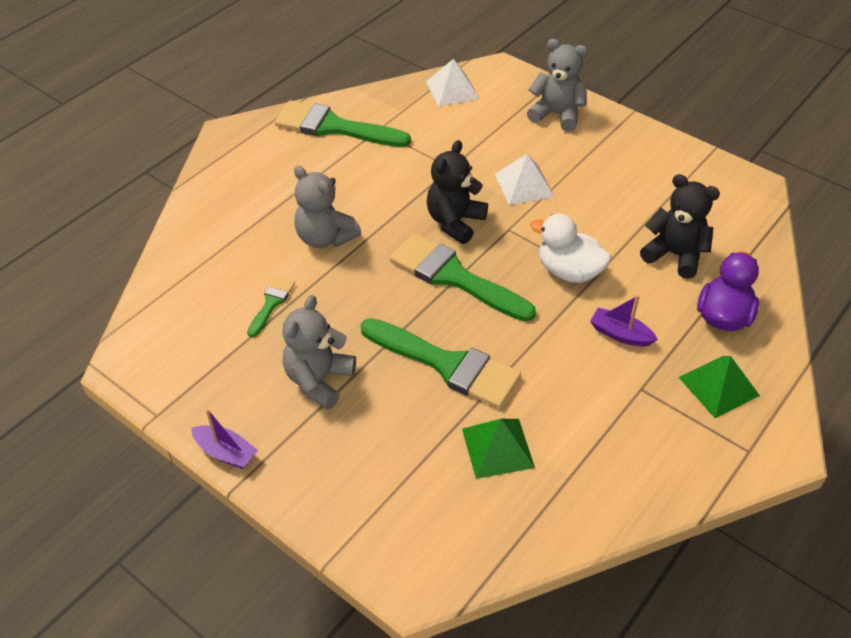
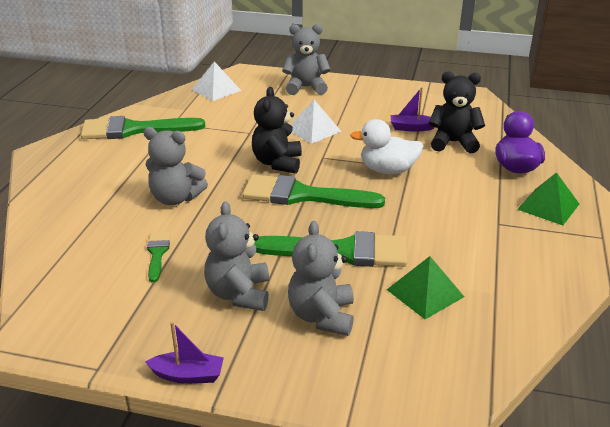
camera: 25 degrees left, 15 degrees down
(379, 435) = (322, 316): none -> grey teddy bear
(620, 334) = (455, 196): purple boat -> purple boat (412, 128)

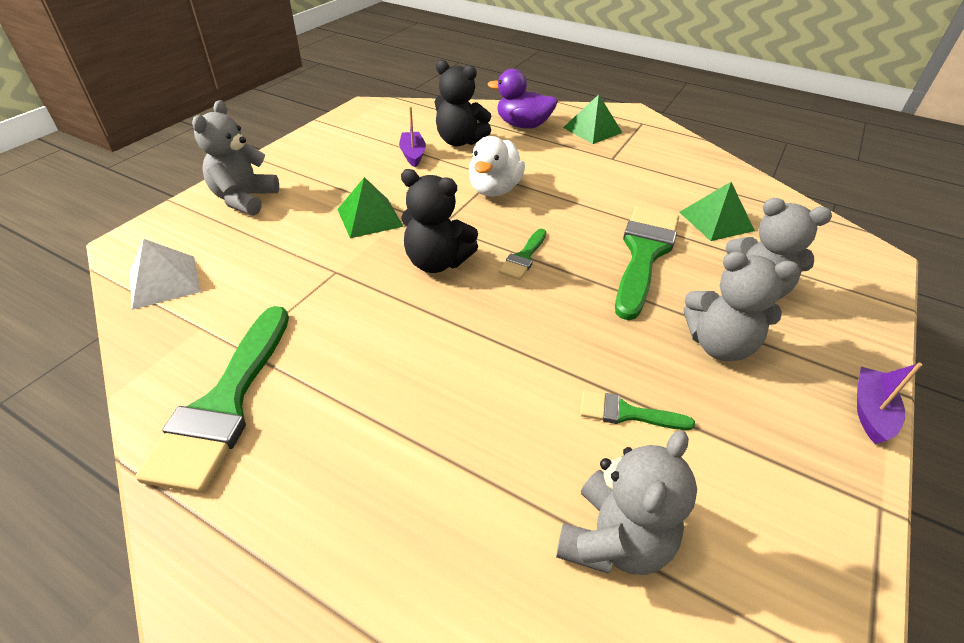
camera: 75 degrees left, 10 degrees up
(175, 198) = (486, 375): grey teddy bear -> grey teddy bear (613, 540)
(302, 195) = (523, 257): green brush -> green brush, size x0.48
(313, 130) = (369, 217): white pyramid -> green pyramid
(412, 128) = (413, 154): purple boat -> purple boat turned 150 degrees clockwise
(453, 143) = (459, 141): black teddy bear -> black teddy bear turned 90 degrees counterclockwise

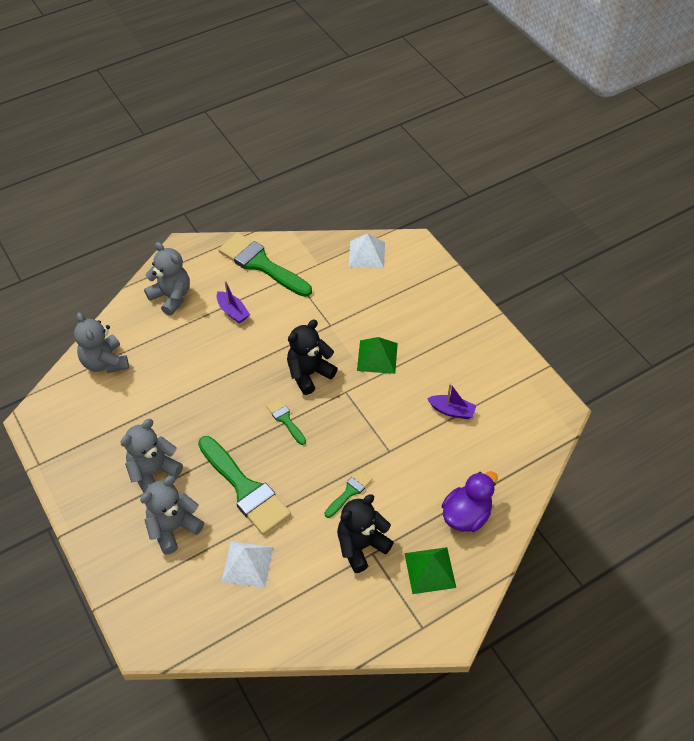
camera: 120 degrees right, 10 degrees up
(244, 199) = (436, 300): grey teddy bear -> grey teddy bear (171, 297)
(459, 141) = (459, 452): black teddy bear -> black teddy bear (361, 546)
(494, 190) = (371, 441): white duck -> none
(626, 413) = (149, 402): green brush -> green brush (350, 492)
(716, 221) = (247, 564): green pyramid -> white pyramid
(870, 411) = (69, 506): purple boat -> purple boat (233, 311)

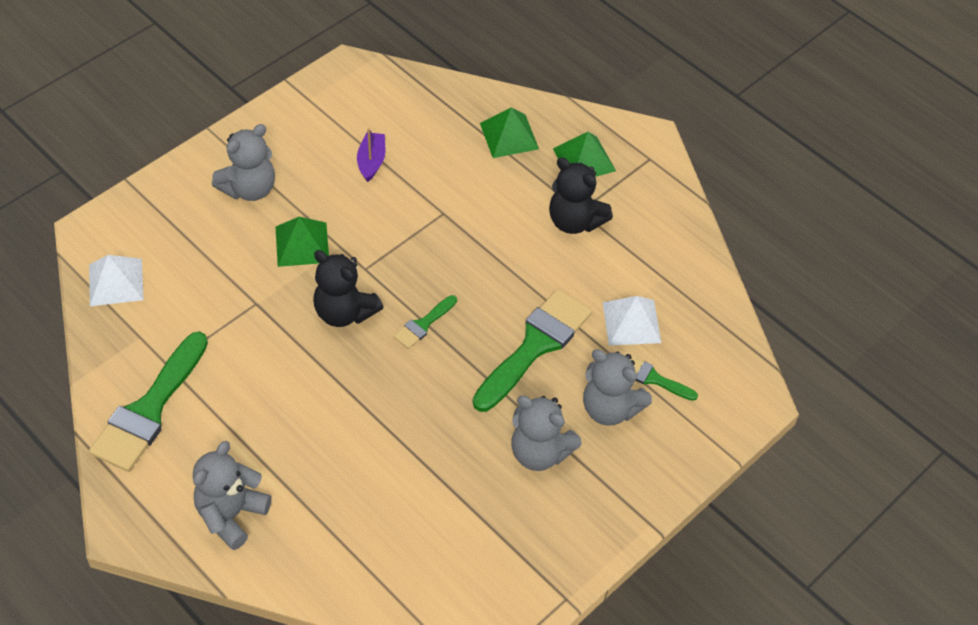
camera: 105 degrees left, 0 degrees up
(105, 362) = (374, 569): grey teddy bear -> grey teddy bear (249, 189)
(233, 311) = (249, 425): purple boat -> none
(350, 492) = (509, 242): green brush -> green brush (653, 379)
(466, 515) = (509, 136): purple duck -> green pyramid

